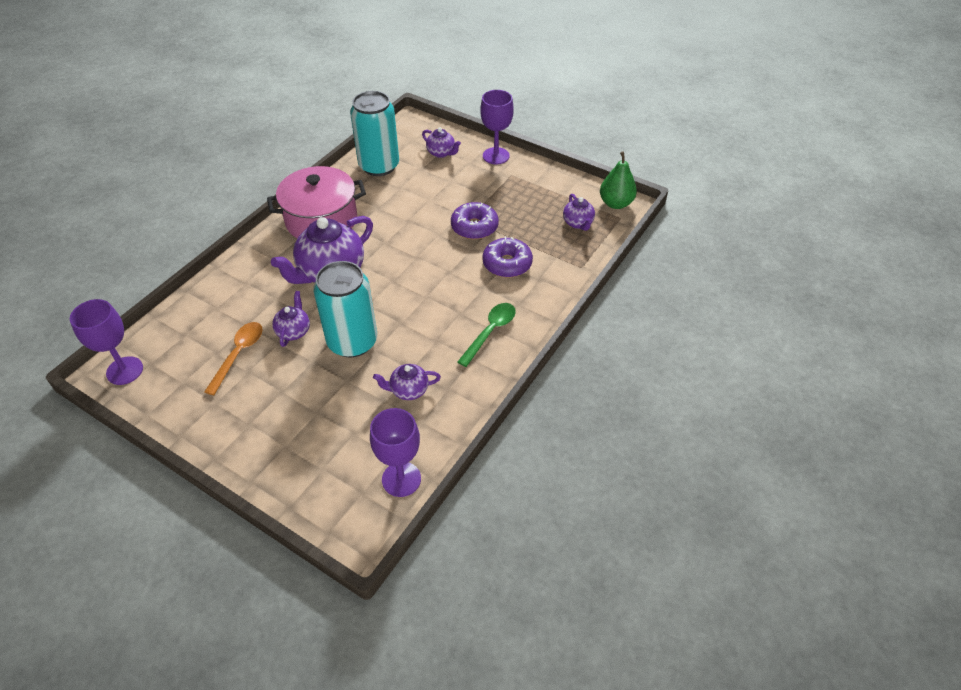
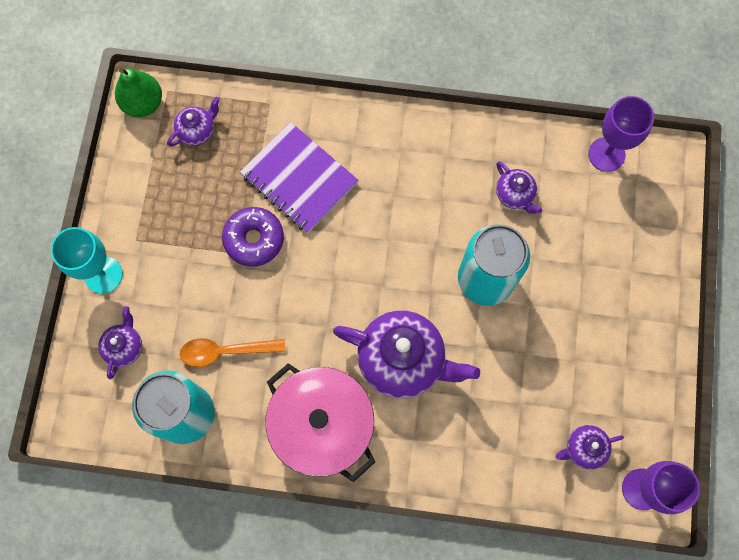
camera: 115 degrees left, 25 degrees up
(238, 354) = (561, 384): orange spoon -> orange spoon (225, 351)
(294, 331) = (503, 347): purple teapot -> purple teapot (583, 448)
(490, 332) = (405, 154): green spoon -> none
(496, 156) = (103, 275): purple goblet -> turquoise goblet
(507, 264) = (299, 179): purple donut -> purple notebook

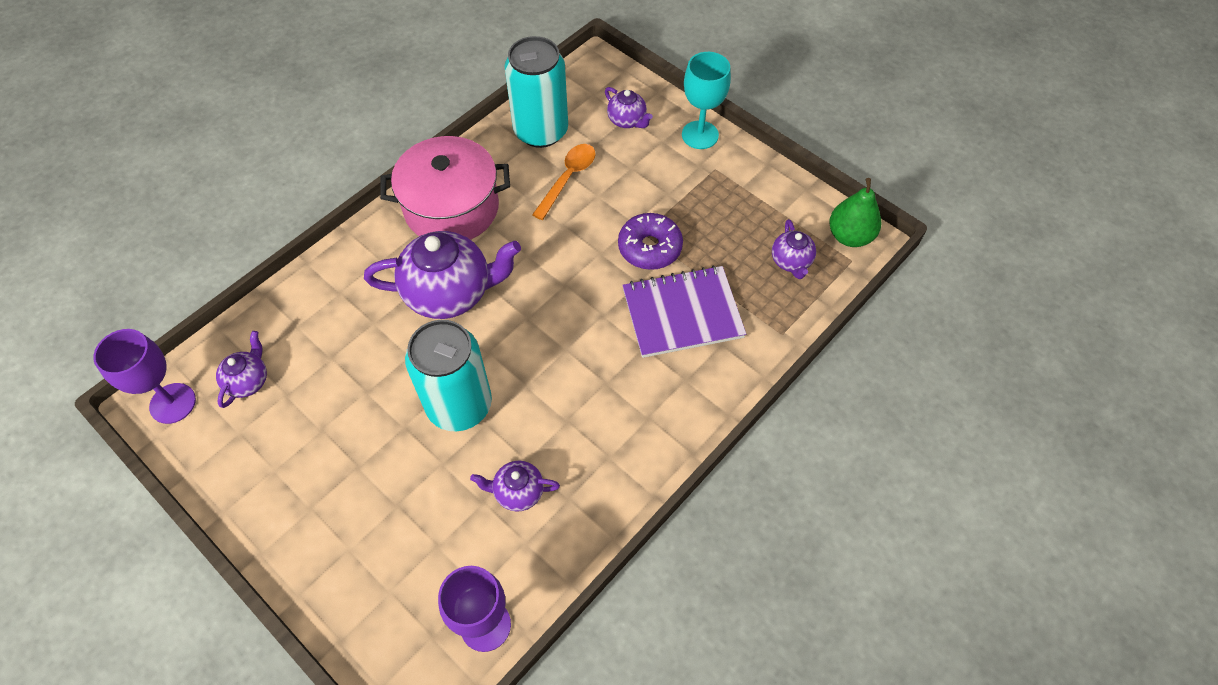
camera: 125 degrees right, 15 degrees down
(402, 360) = (450, 293): purple teapot -> purple teapot turned 150 degrees counterclockwise

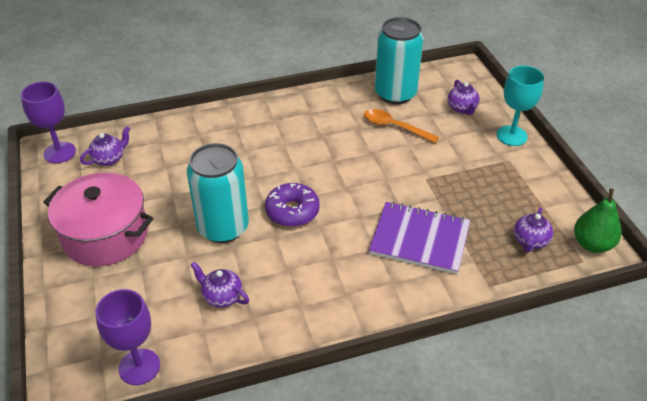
camera: 30 degrees right, 15 degrees down
(450, 293) = (266, 161): purple teapot -> none
(451, 208) = (303, 115): pink pot -> pink pot (105, 235)
(568, 178) = (394, 127): orange spoon -> orange spoon turned 120 degrees counterclockwise
(650, 248) = (424, 189): purple donut -> purple donut (292, 211)

